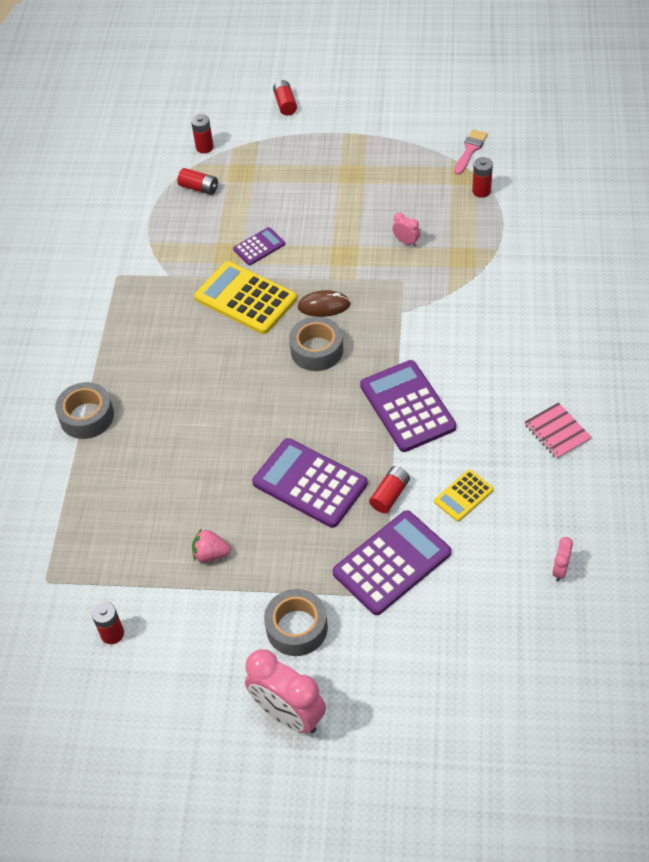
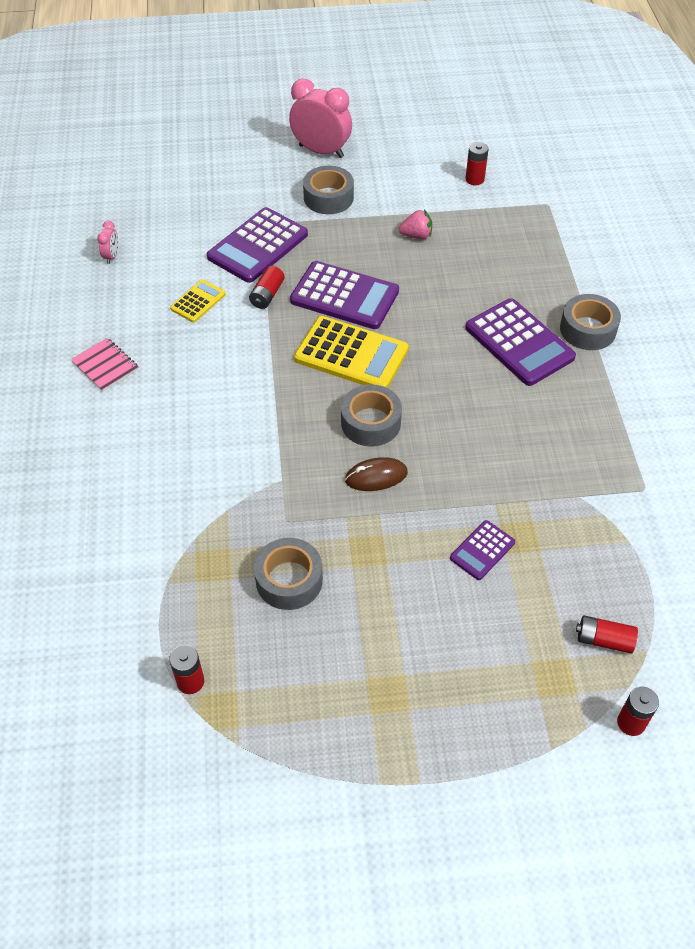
camera: 165 degrees right, 0 degrees up
(245, 298) = (473, 476): yellow calculator -> yellow calculator (351, 354)
(285, 104) = (536, 842): red battery -> none
(406, 242) = (289, 580): pink clock -> grey tape
(407, 406) = (261, 374): purple calculator -> purple calculator (519, 343)
(470, 150) = (210, 766): pink brush -> none

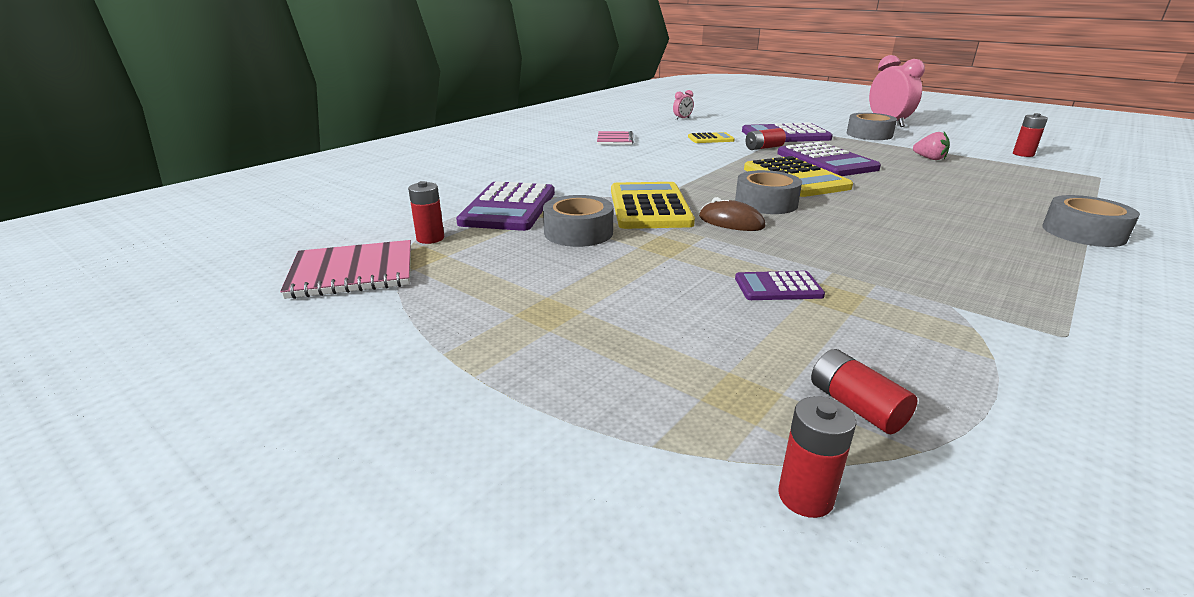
camera: 45 degrees right, 25 degrees down
(202, 770) = (353, 272): none -> pink notebook
(294, 496) = (649, 207): none -> yellow calculator
(519, 343) = (980, 216): purple calculator -> purple calculator (509, 208)

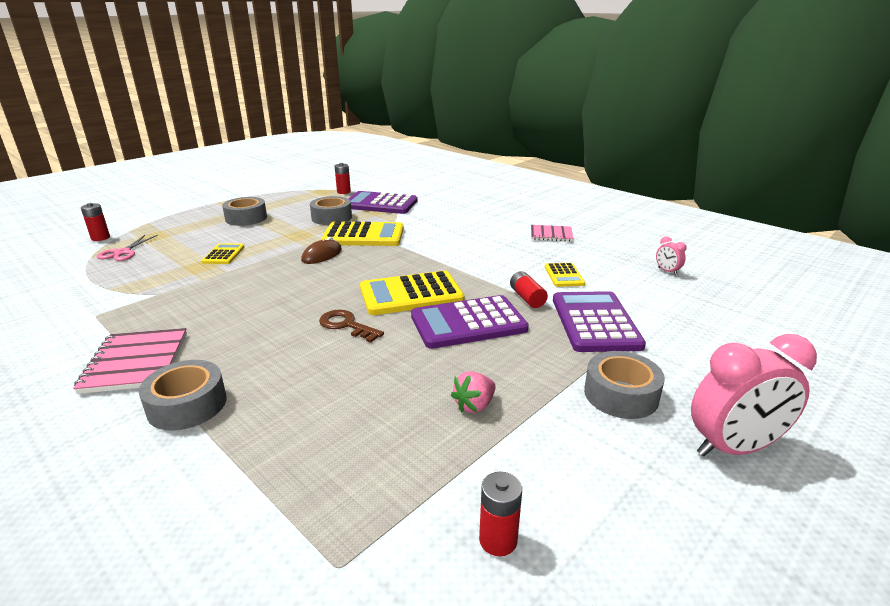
camera: 95 degrees right, 0 degrees up
(353, 272) = (314, 183): pink notebook -> pink notebook (136, 362)
(766, 203) = (352, 271): grey tape -> grey tape (246, 218)
(778, 287) = (224, 254): purple calculator -> yellow calculator
(856, 406) = (123, 252): red battery -> pink scissors
(881, 195) = (346, 325): none -> brown key

